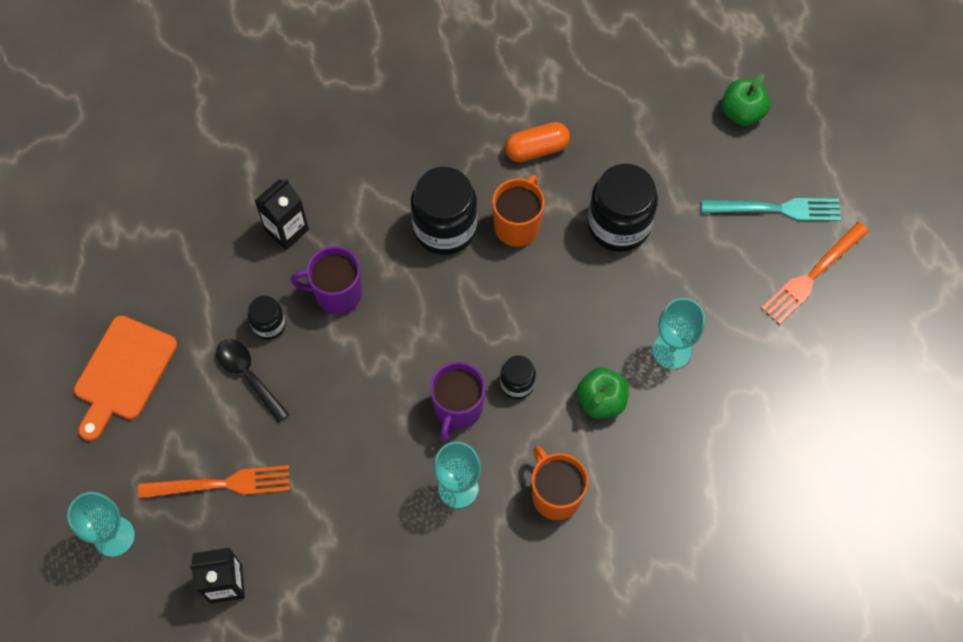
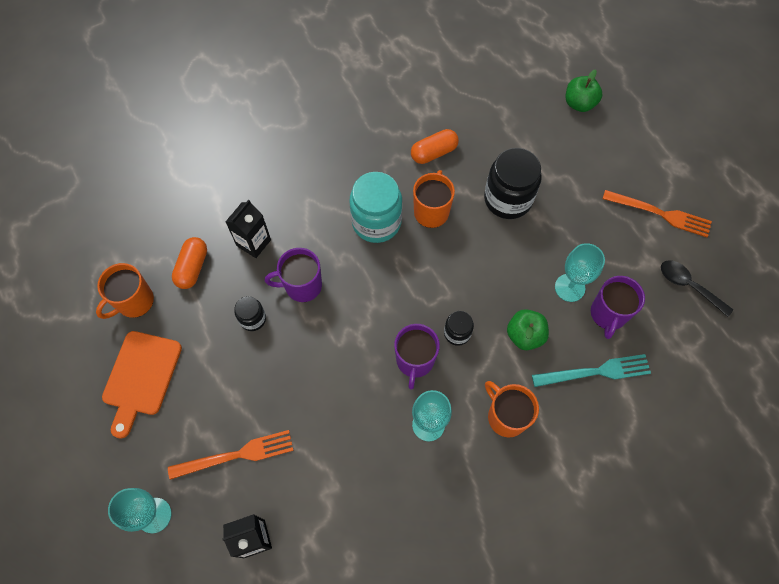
camera: 10 degrees left, 0 degrees up
(129, 280) = (134, 302): none -> orange mug
(206, 249) = (192, 268): none -> orange capsule
(248, 375) = (243, 362): black spoon -> black spoon (688, 286)
(445, 228) = (376, 222): black jar -> turquoise jar
(712, 392) = (608, 314): none -> purple mug
(776, 209) = (622, 169): turquoise fork -> turquoise fork (595, 372)
(812, 275) = (660, 214): orange fork -> orange fork turned 105 degrees counterclockwise

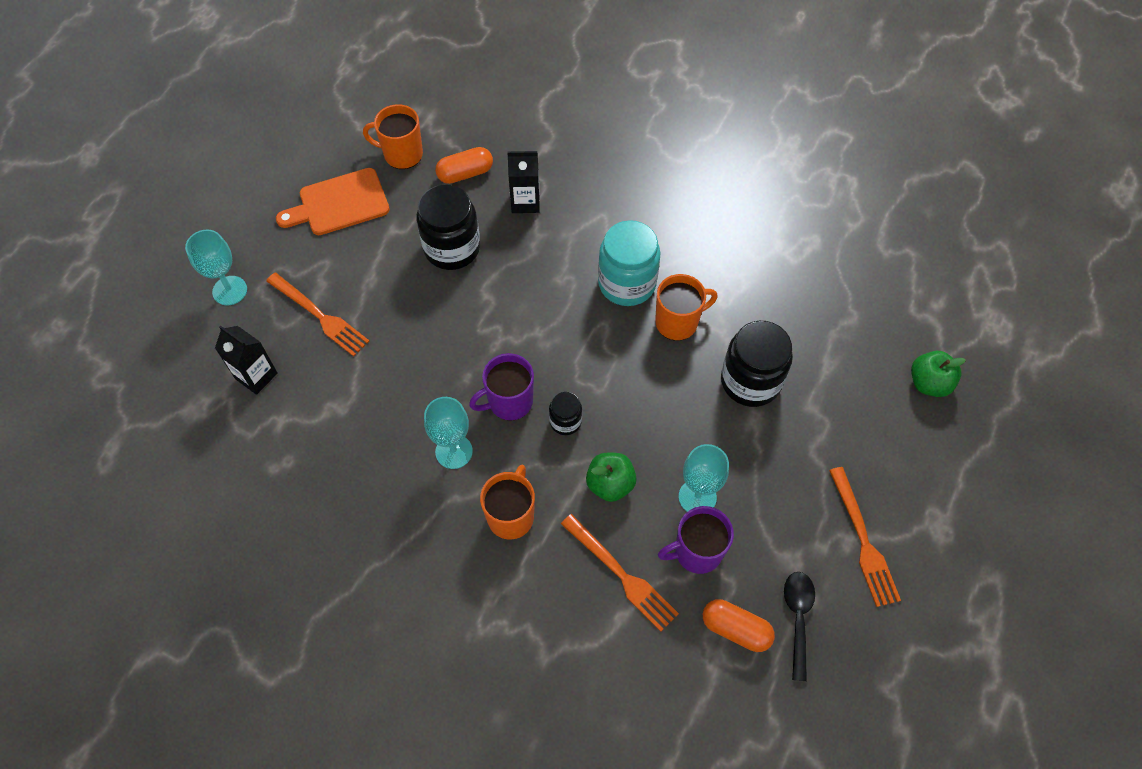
camera: 55 degrees right, 5 degrees down
(253, 319) = (452, 248): black jar -> black jar, size x1.94
(302, 286) = (513, 265): purple mug -> none
(433, 152) = (745, 285): orange capsule -> orange capsule (735, 629)
(595, 372) = (621, 575): turquoise fork -> orange fork

